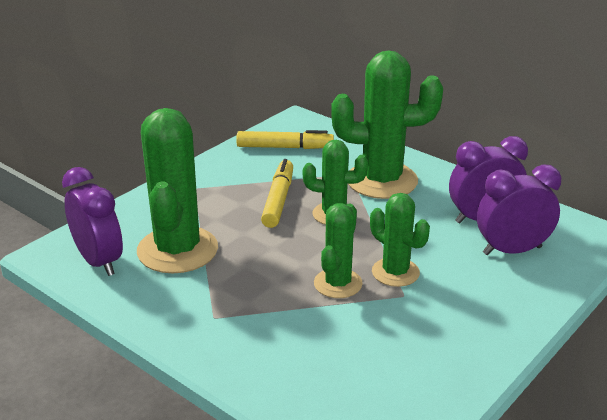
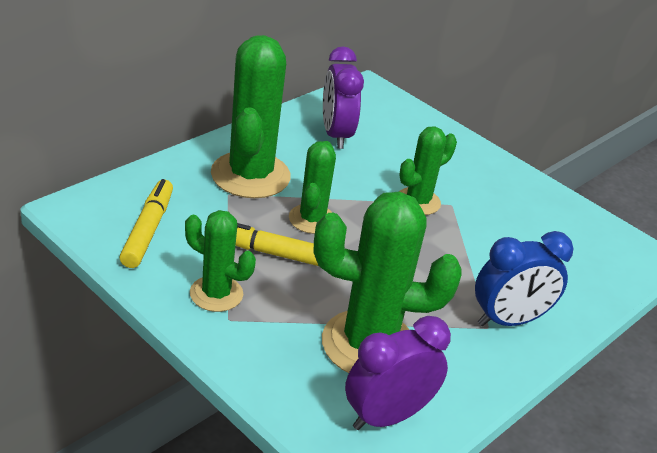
camera: 90 degrees left, 5 degrees up
(226, 330) = (509, 320): none -> blue clock
(338, 283) = (435, 238): green cactus -> green cactus (216, 294)
(512, 250) = (388, 133): purple clock -> none

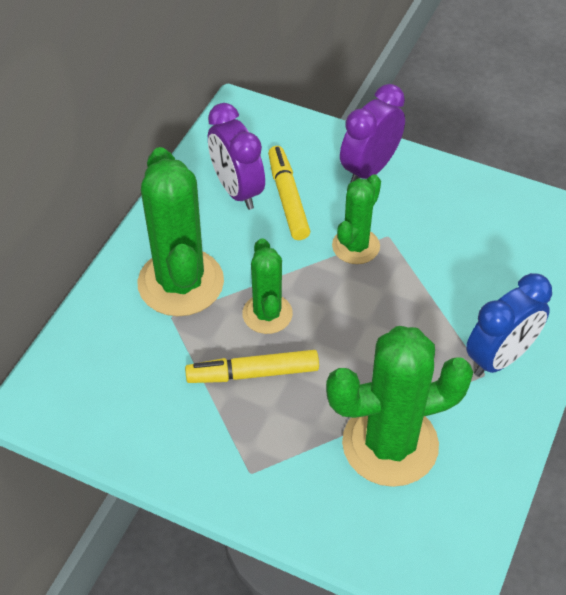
camera: 15 degrees left, 15 degrees up
(147, 230) = (118, 399): yellow marker -> yellow marker (288, 199)
(216, 294) = (224, 448): green cactus -> none
(387, 416) = (442, 518): purple clock -> purple clock (369, 169)

